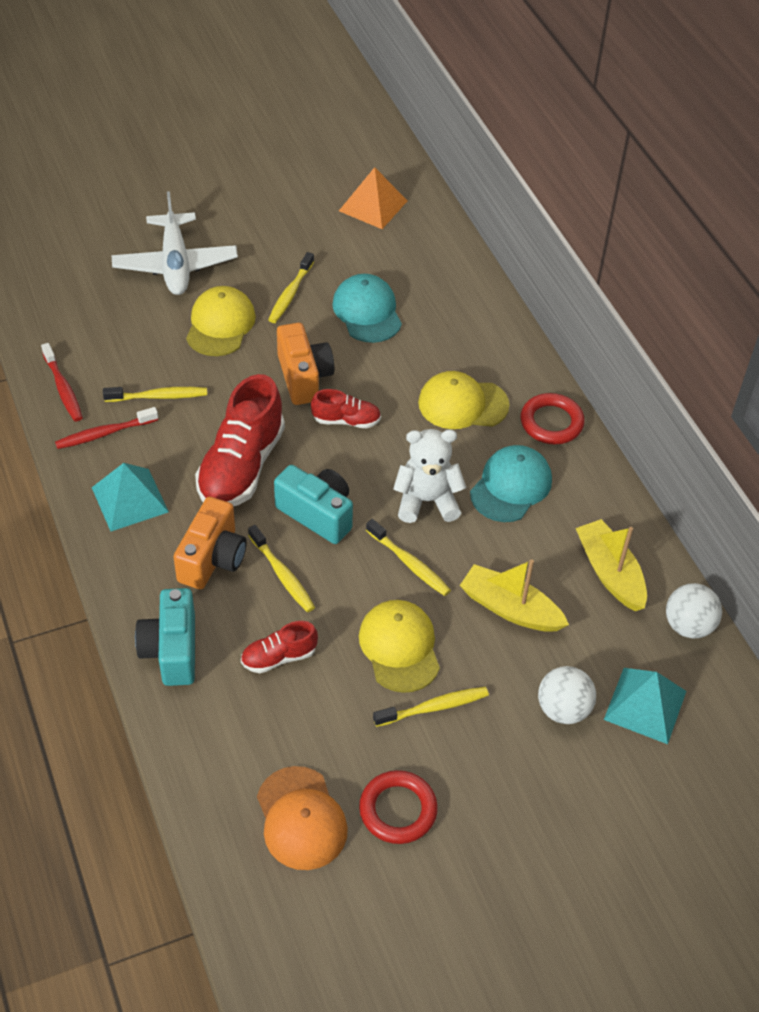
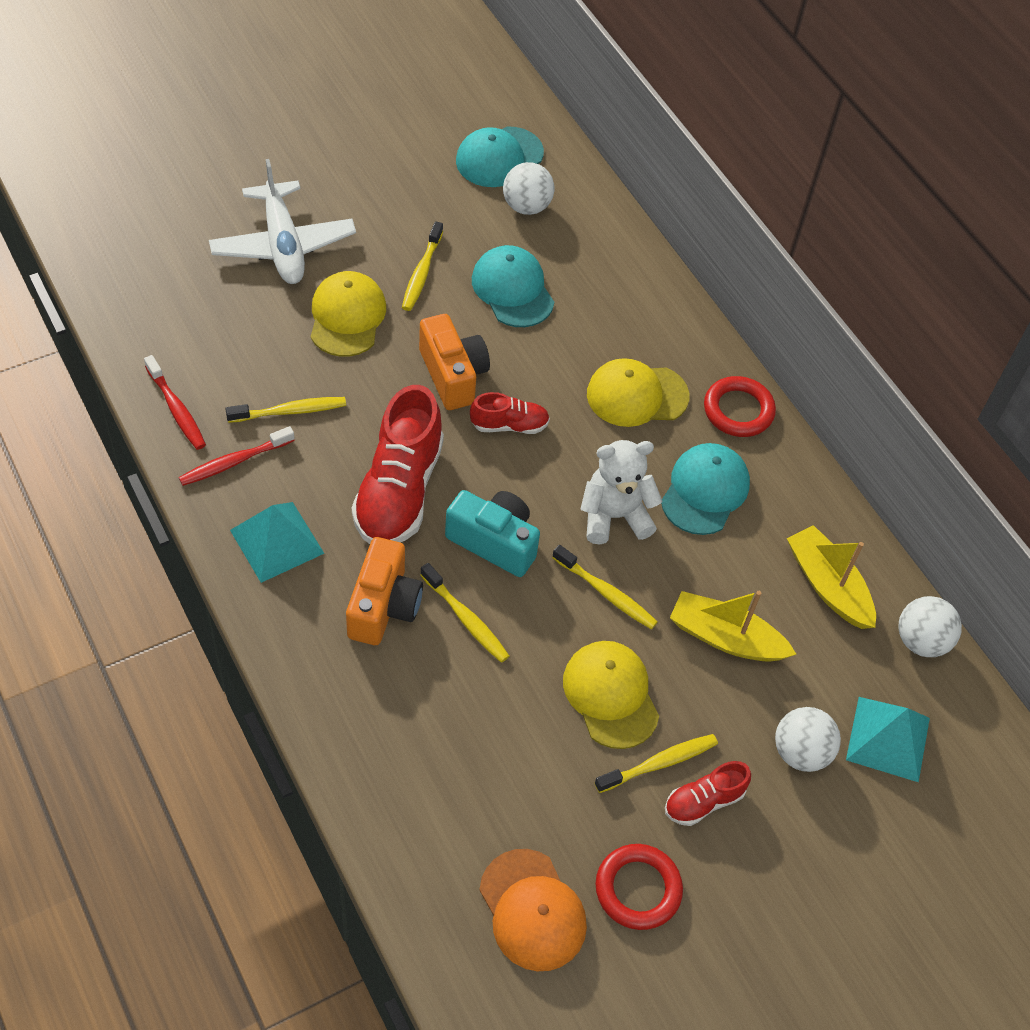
camera: 10 degrees left, 5 degrees up
(171, 650) = (354, 722): turquoise camera -> none
(279, 657) = (477, 719): red shoe -> red shoe (703, 801)
(373, 205) = (499, 157): orange pyramid -> turquoise cap
(390, 246) = (526, 206): none -> white ball

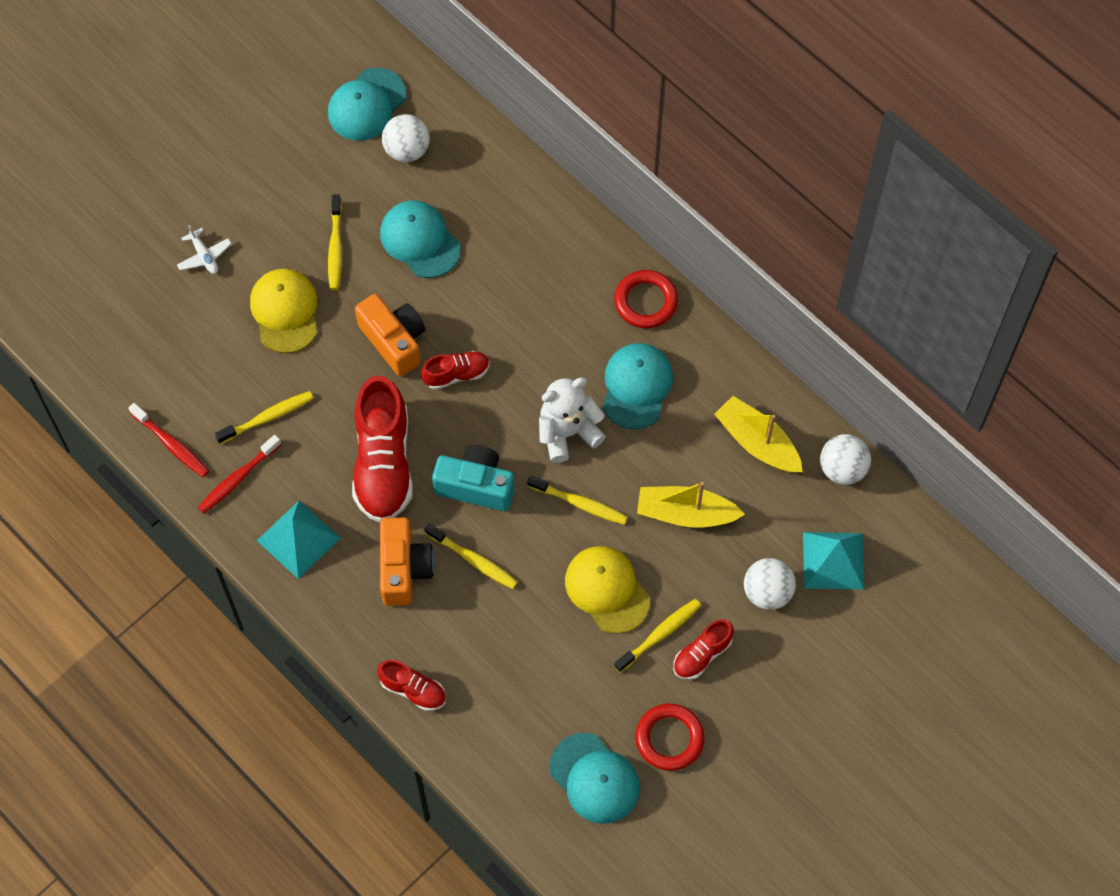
camera: 10 degrees left, 10 degrees up
(283, 245) = (204, 256): white plane -> white plane, size x0.44
(348, 741) = (413, 690): none -> red shoe
(532, 910) = (594, 778): orange cap -> turquoise cap
(637, 395) = (556, 313): yellow cap -> none

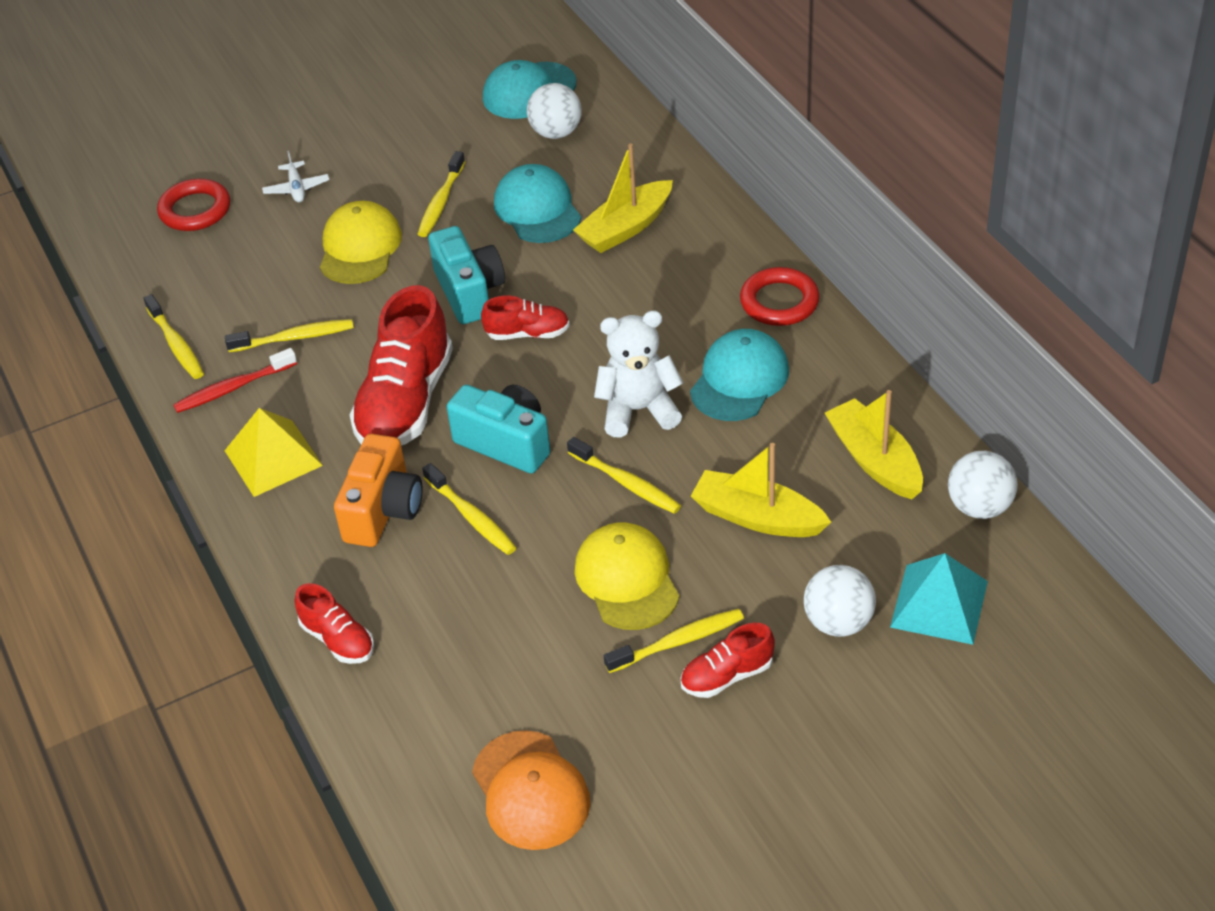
camera: 20 degrees right, 20 degrees down
(171, 444) = (176, 344): red toothbrush -> yellow toothbrush
(298, 539) = (273, 458): turquoise pyramid -> yellow pyramid
(394, 341) = (469, 292): orange camera -> turquoise camera
(500, 247) = (625, 228): none -> yellow boat
(594, 778) = (530, 791): turquoise cap -> orange cap
(669, 738) = (649, 765): red ring -> red ring (195, 210)

